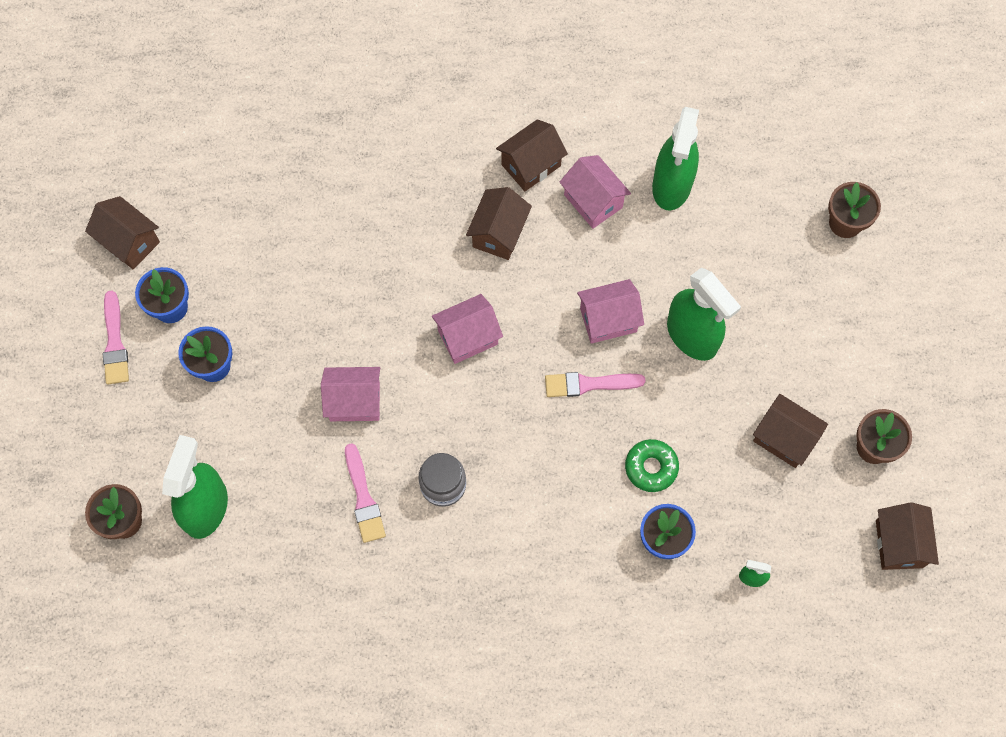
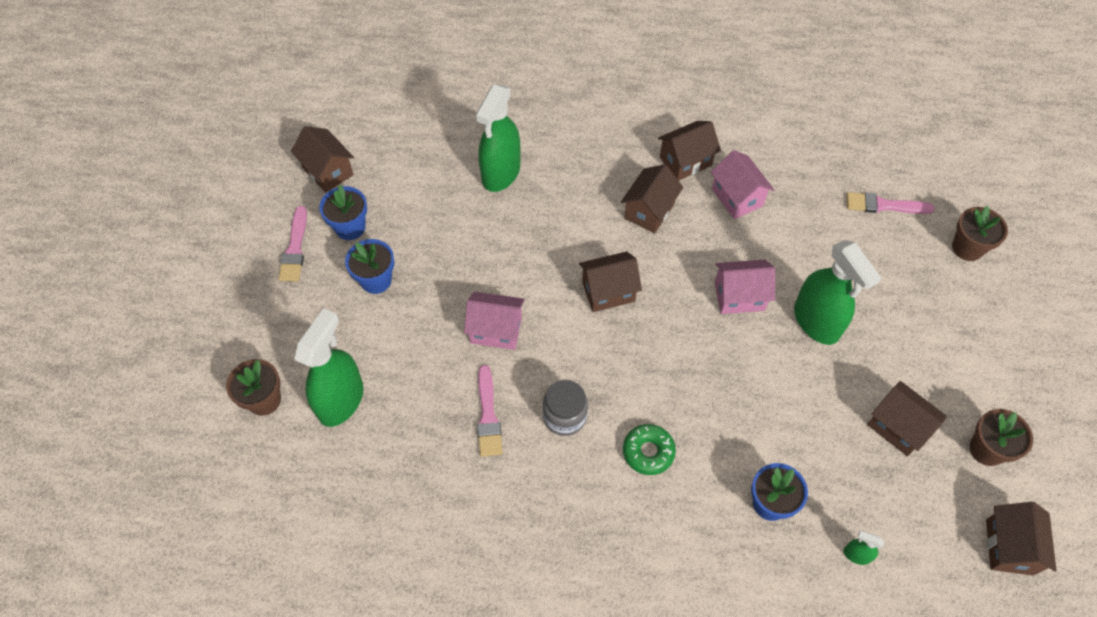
camera: 10 degrees right, 10 degrees down
(468, 337) = (608, 291): pink house -> brown house
(589, 384) = (714, 349): pink brush -> pink brush (884, 205)
(651, 467) = (765, 433): green donut -> green donut (648, 452)
(672, 185) = (809, 195): green spray bottle -> green spray bottle (501, 173)

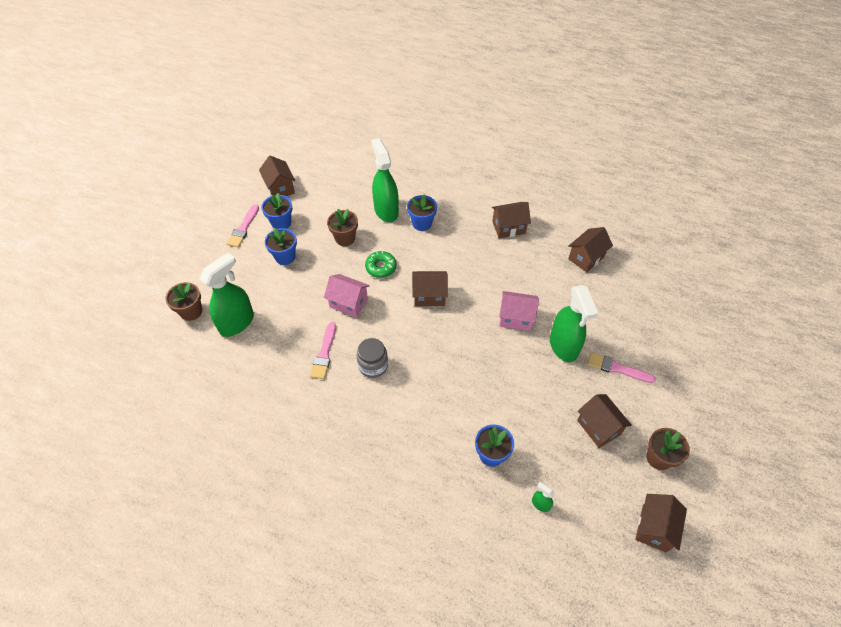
camera: 15 degrees right, 5 degrees down
(501, 173) = (386, 210): green spray bottle -> green spray bottle turned 120 degrees clockwise
(560, 182) = (422, 223): none -> blue flower pot
(648, 452) = (420, 401): green donut -> green donut (381, 267)
(649, 211) = (474, 252): brown house -> brown house (586, 258)
(737, 197) = (535, 256): pink house -> none
(884, 205) = (636, 282): pink brush -> pink brush (617, 368)
(967, 248) = (687, 322): brown flower pot -> brown flower pot (345, 238)

